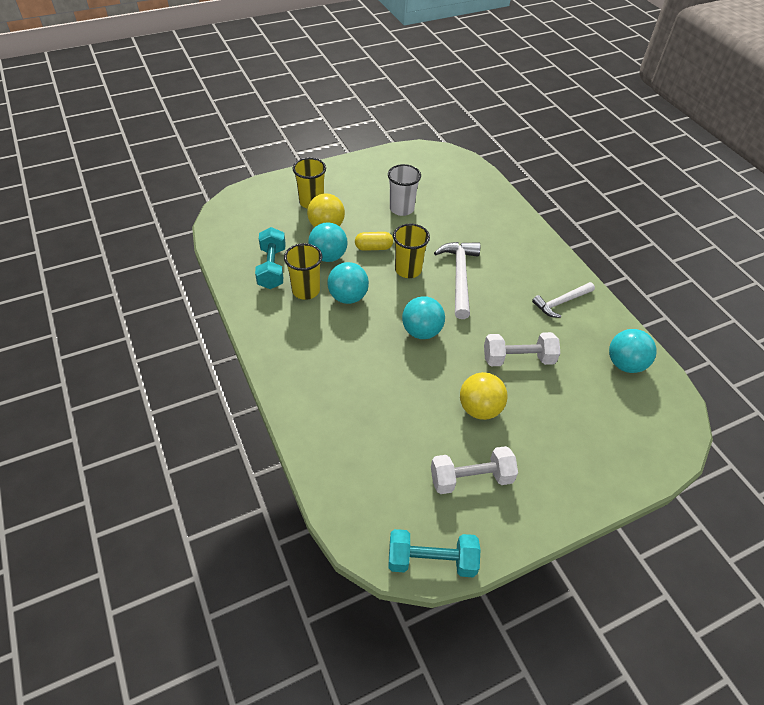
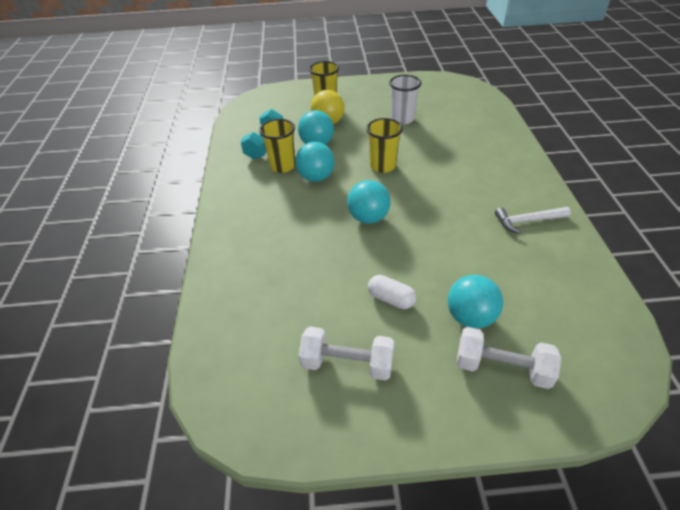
camera: 25 degrees right, 5 degrees down
(373, 247) = (360, 144): yellow capsule -> none
(431, 560) = (262, 434): turquoise dumbbell -> none
(459, 277) = (429, 180): white hammer -> none
(479, 408) = (391, 299): yellow ball -> white capsule
(518, 359) = (455, 262): white dumbbell -> white dumbbell (502, 367)
(625, 364) = (578, 294): turquoise ball -> turquoise ball (470, 317)

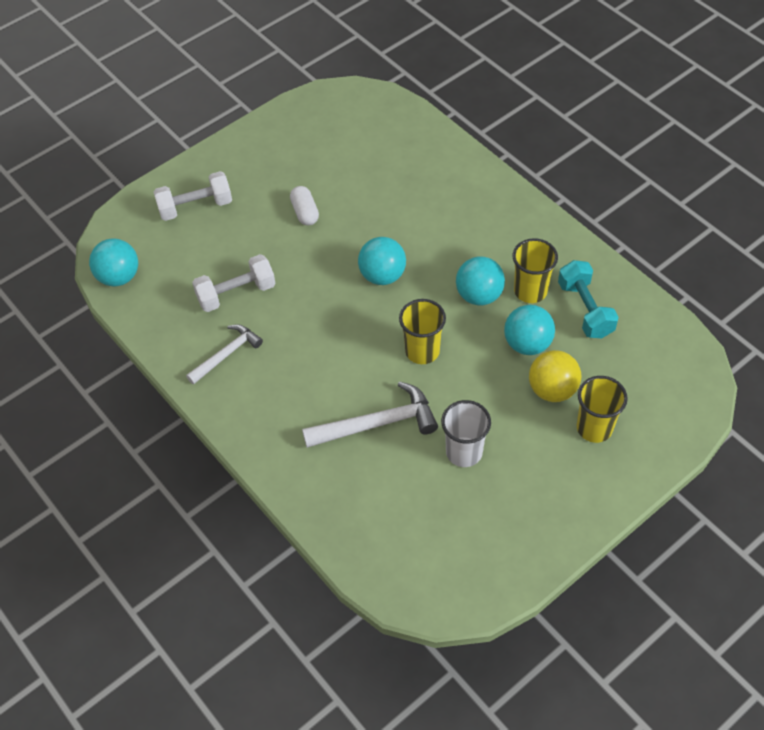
camera: 145 degrees right, 10 degrees up
(347, 363) = (303, 155): white dumbbell -> white dumbbell (236, 293)
(391, 299) = (305, 212): white capsule -> white capsule turned 75 degrees clockwise
(442, 146) = (377, 423): none -> white hammer
(470, 317) = (235, 230): turquoise ball -> turquoise ball (119, 277)

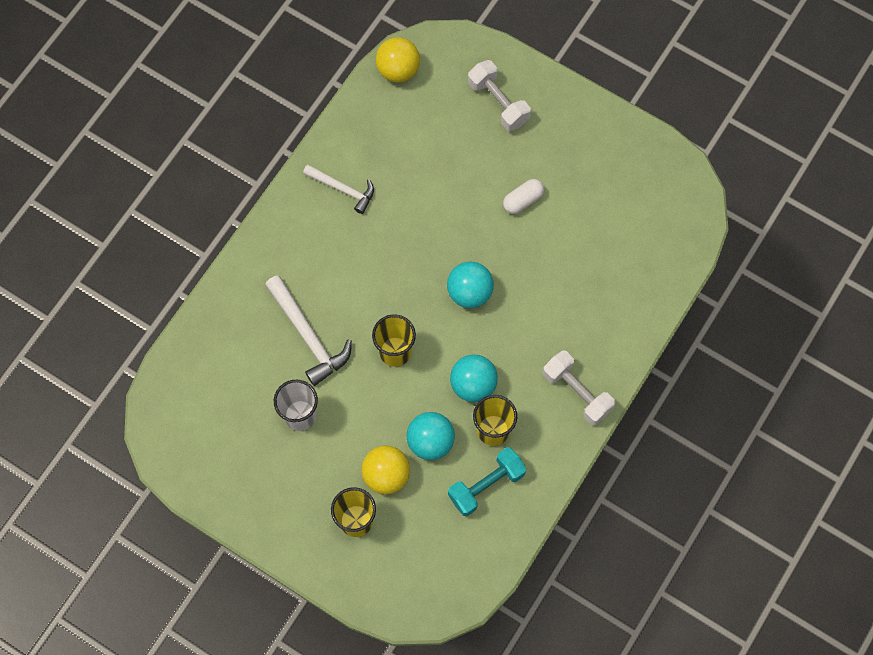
camera: 70 degrees right, 15 degrees up
(119, 277) = (398, 70): turquoise ball -> yellow ball
(236, 293) = (410, 174): white dumbbell -> white dumbbell (577, 392)

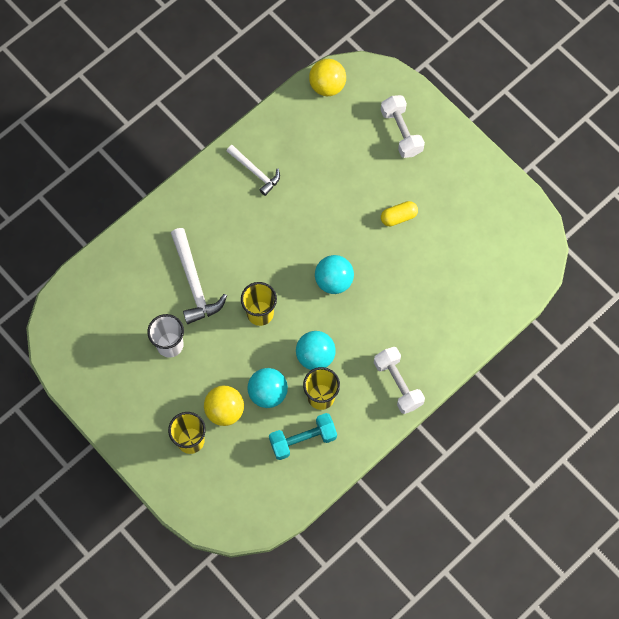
camera: 15 degrees right, 0 degrees up
(523, 200) = (398, 217): white capsule -> yellow capsule

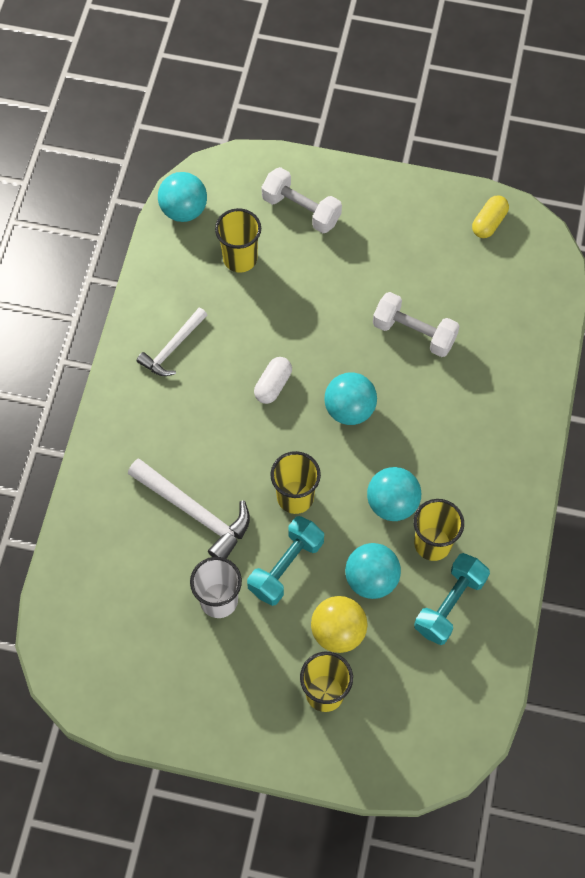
camera: 35 degrees left, 5 degrees down
(223, 351) = (286, 566): none -> turquoise dumbbell
(255, 172) = (173, 348): white hammer -> white hammer turned 120 degrees clockwise
(298, 235) = (273, 385): none -> white capsule
(327, 86) = (184, 210): yellow ball -> turquoise ball
(338, 140) = (240, 258): none -> yellow cup
(398, 217) = (366, 298): yellow capsule -> yellow capsule (489, 223)
(398, 384) = (504, 474): white dumbbell -> white dumbbell (414, 333)

